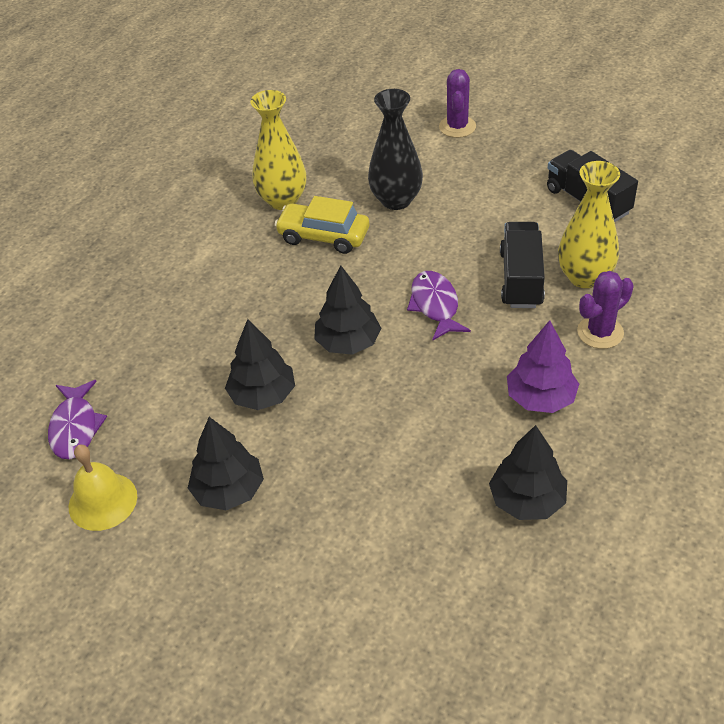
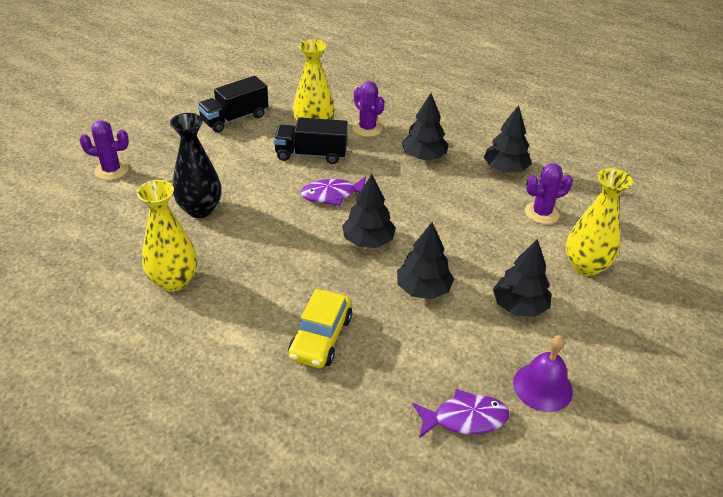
camera: 95 degrees left, 5 degrees down
(103, 501) = (542, 387): yellow bell -> purple bell
(302, 580) = (585, 266): none -> yellow vase
(323, 236) = (235, 253): yellow car -> yellow car (320, 337)
(419, 538) = (541, 213): none -> purple cactus
(540, 398) = (424, 156): purple tree -> black tree

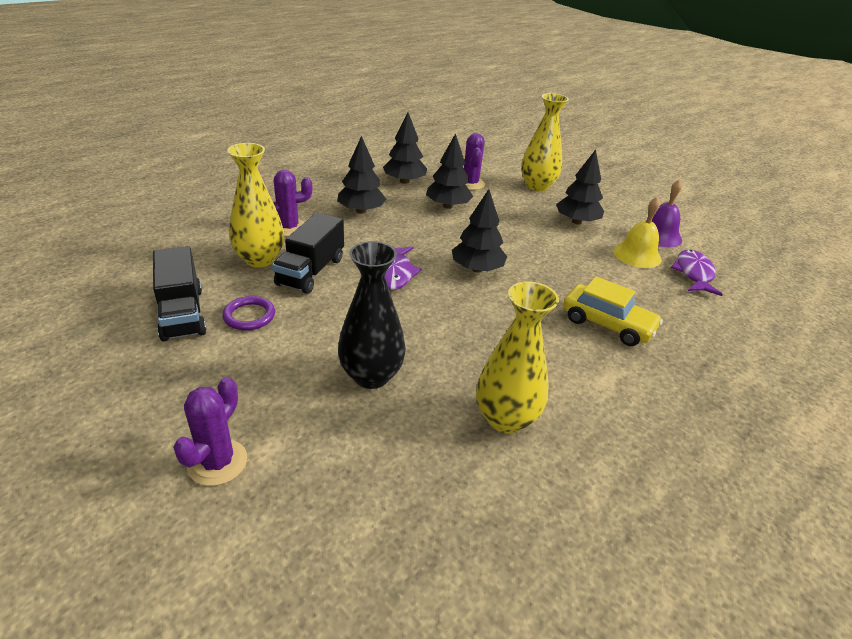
camera: 75 degrees left, 5 degrees down
(244, 143) = (249, 316): none -> purple ring
(423, 289) = (550, 256): black tree -> black tree (448, 206)
(475, 363) = (637, 255): none -> yellow bell

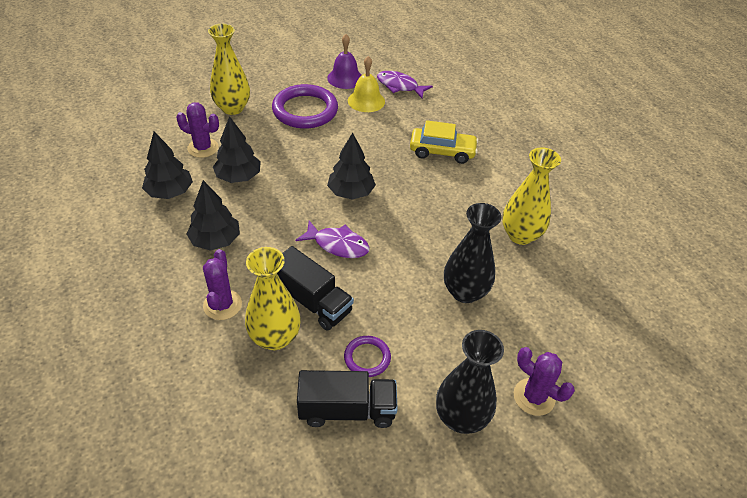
camera: 70 degrees left, 10 degrees up
(180, 396) = (461, 417): none -> black vase
(576, 221) = (305, 110): black tree -> purple ring
(607, 324) = (442, 152): yellow car -> yellow car turned 45 degrees clockwise

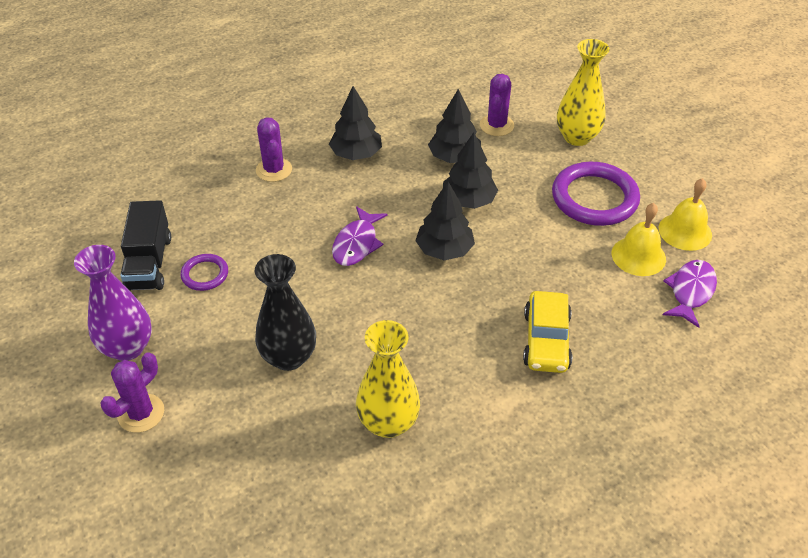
camera: 90 degrees right, 0 degrees up
(170, 192) = (421, 114): black tree -> black tree (468, 201)
(222, 305) = (274, 170): purple cactus -> purple cactus turned 75 degrees clockwise
(275, 337) = (234, 208): yellow vase -> none
(312, 301) = (277, 230): black truck -> none
(345, 78) = (685, 231): purple bell -> yellow bell
(461, 417) = (127, 347): black vase -> purple vase

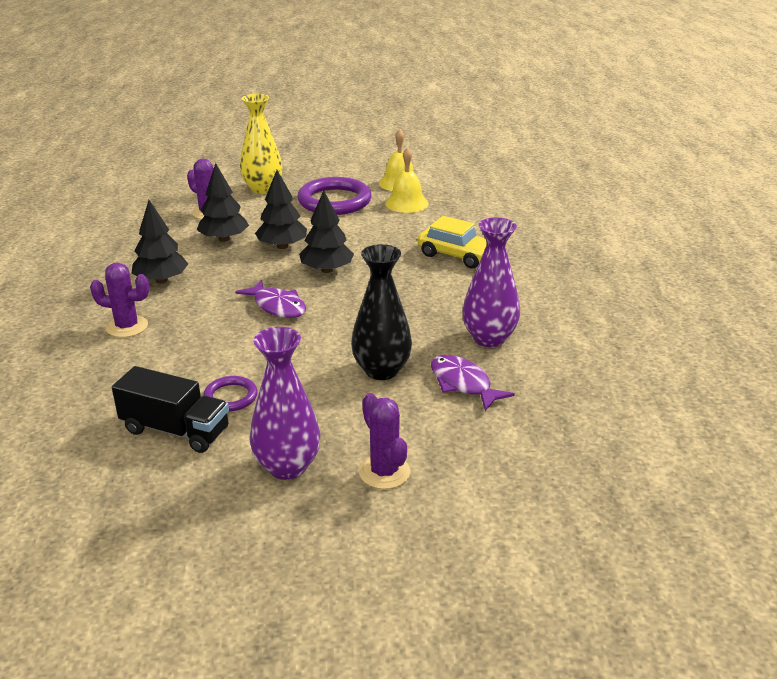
camera: 65 degrees left, 15 degrees down
(388, 423) = (489, 338): yellow vase -> purple vase
(690, 292) = (455, 197): purple fish -> purple fish (463, 384)

